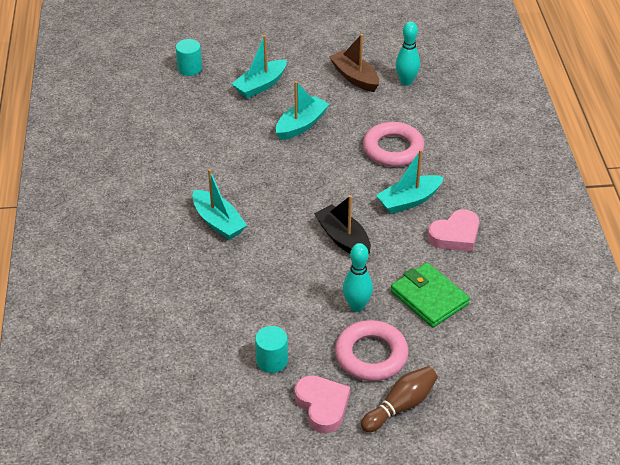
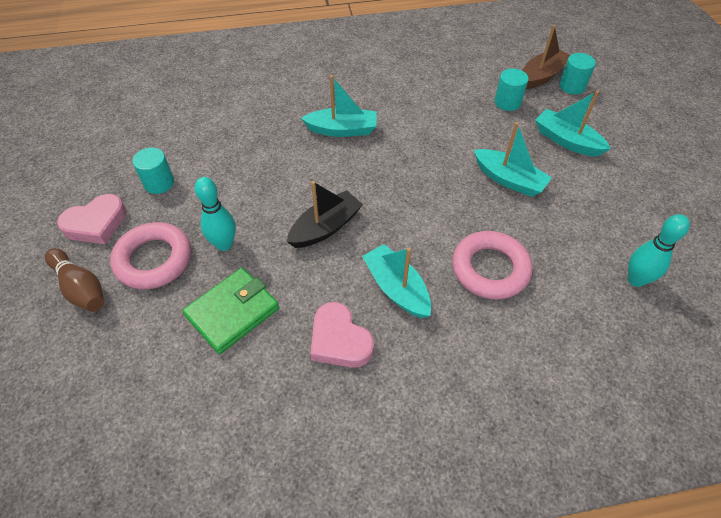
camera: 85 degrees right, 10 degrees up
(202, 110) = (507, 102): none -> turquoise cylinder
(218, 222) = (342, 130): turquoise boat -> turquoise boat turned 135 degrees counterclockwise
(355, 77) = (619, 224): brown boat -> brown boat (541, 76)

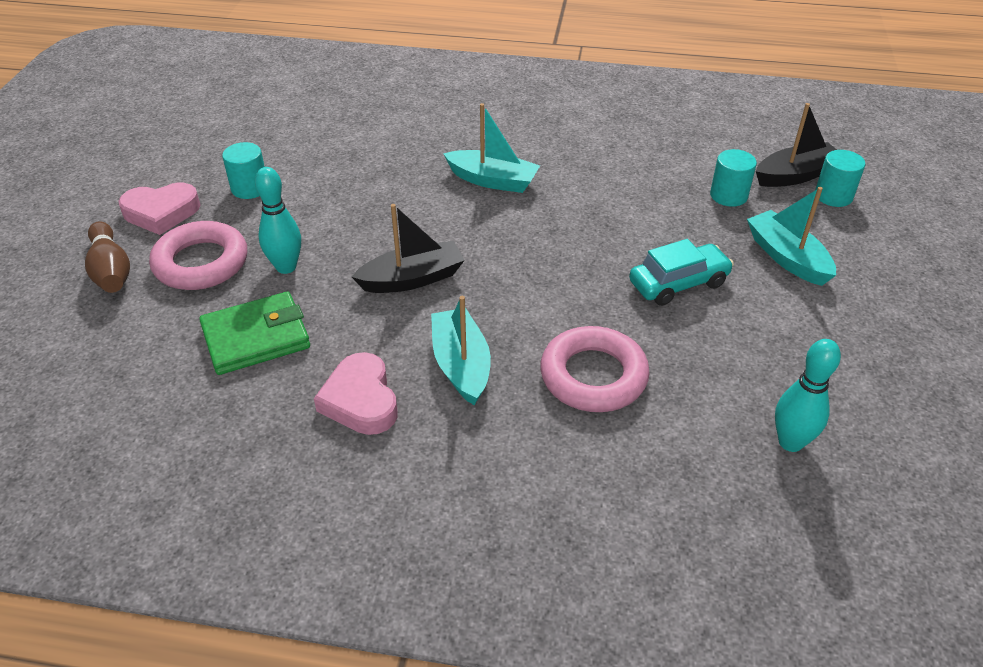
camera: 20 degrees right, 10 degrees down
(509, 180) = (678, 283): turquoise boat -> turquoise car
(541, 76) = (795, 175): brown boat -> black boat

